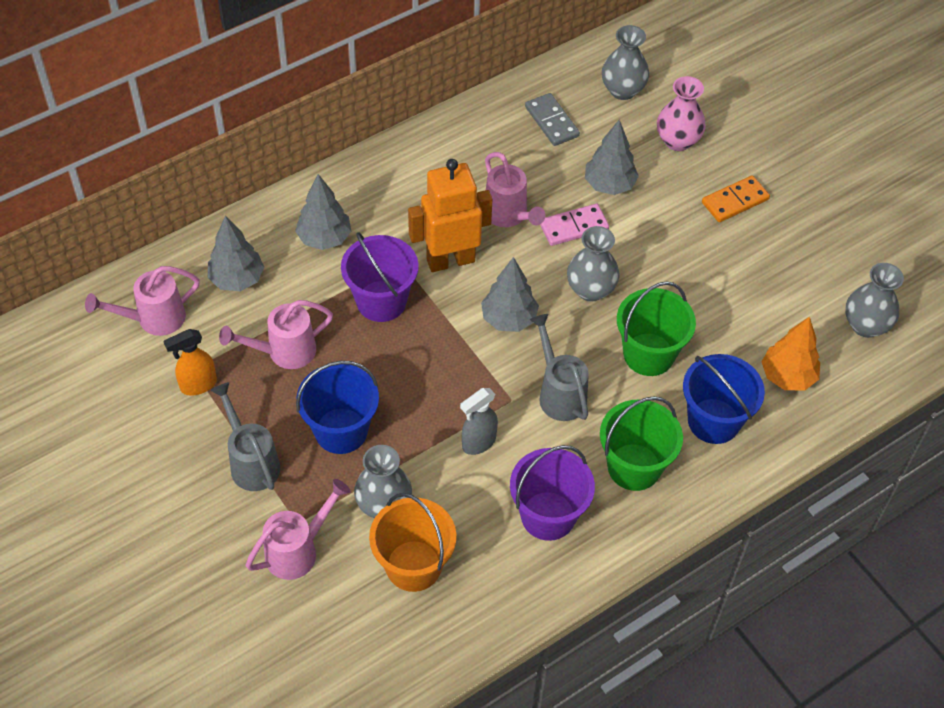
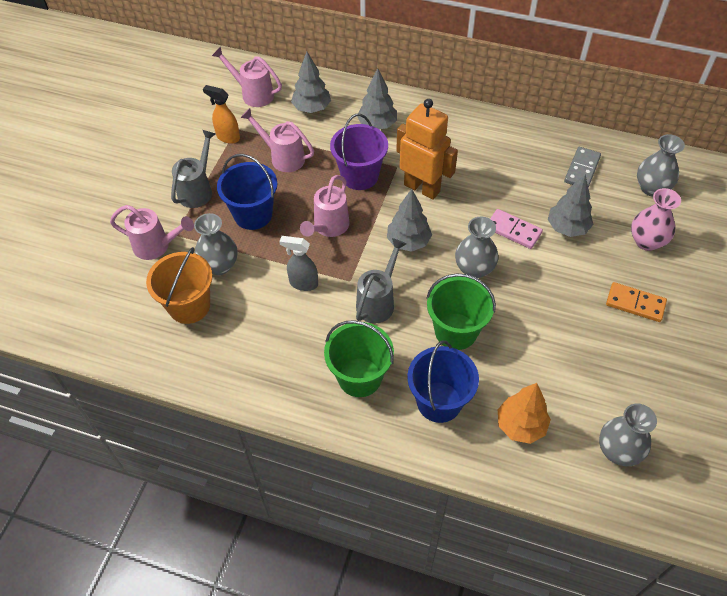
camera: 55 degrees right, 0 degrees up
(508, 215) = (485, 193): pink watering can -> pink watering can (329, 227)
(548, 516) = (281, 352): purple bucket -> none

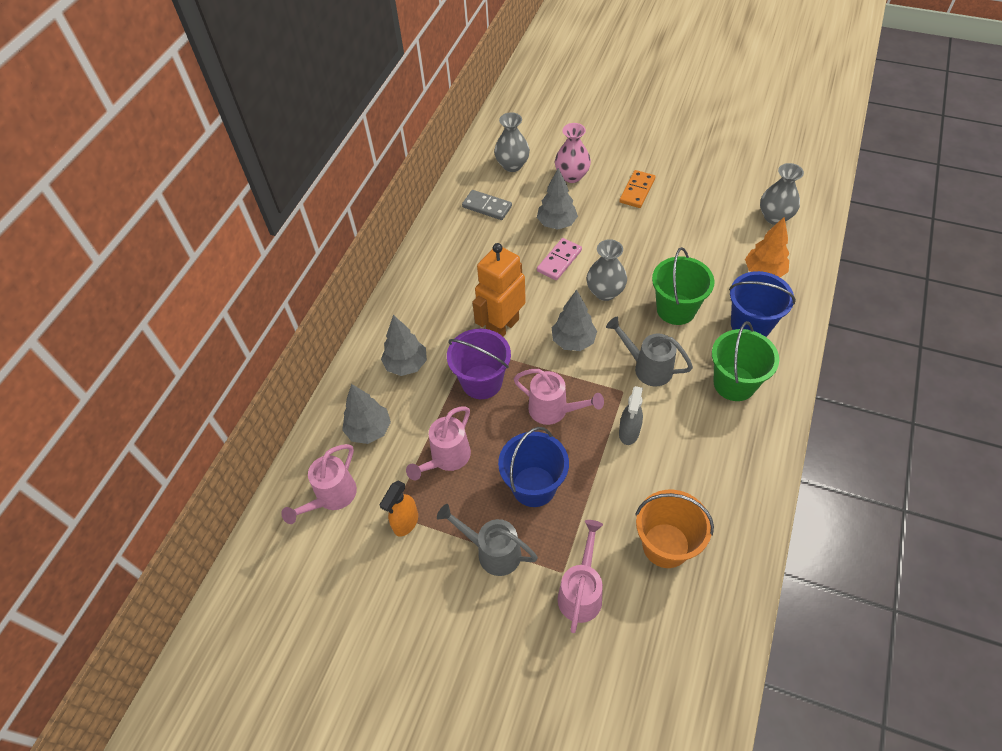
camera: 85 degrees left, 0 degrees up
(219, 265) = (608, 517): grey vase -> none

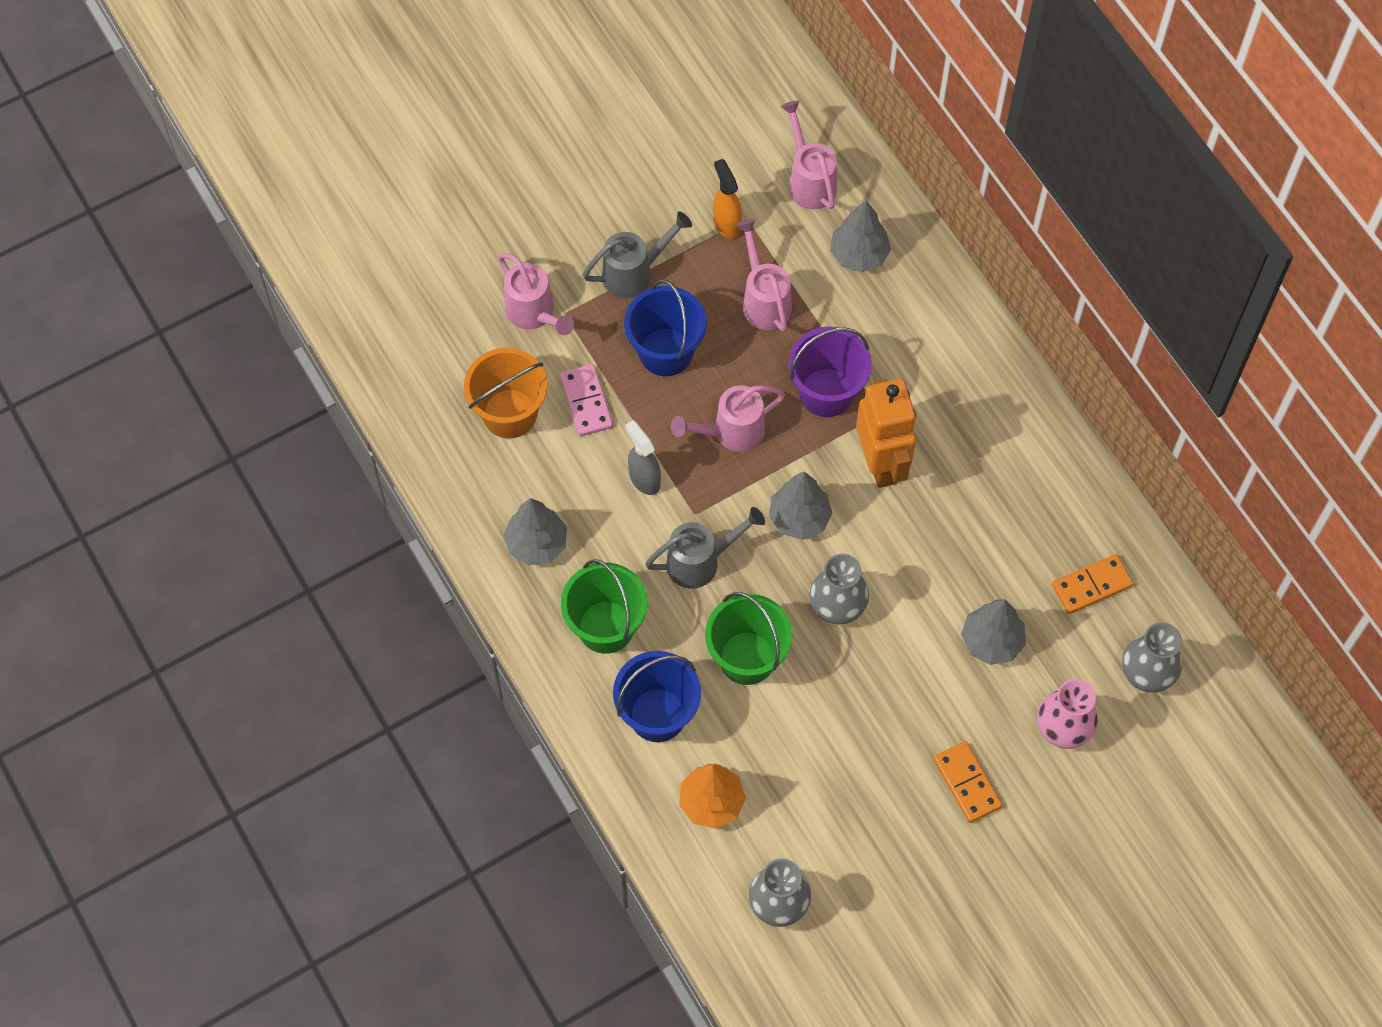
camera: 125 degrees right, 10 degrees up
(406, 364) = (913, 338): grey tree -> grey tree (537, 544)
(487, 207) = (1091, 585): grey domino -> orange domino
(559, 261) = (928, 596): pink domino -> pink domino (587, 402)

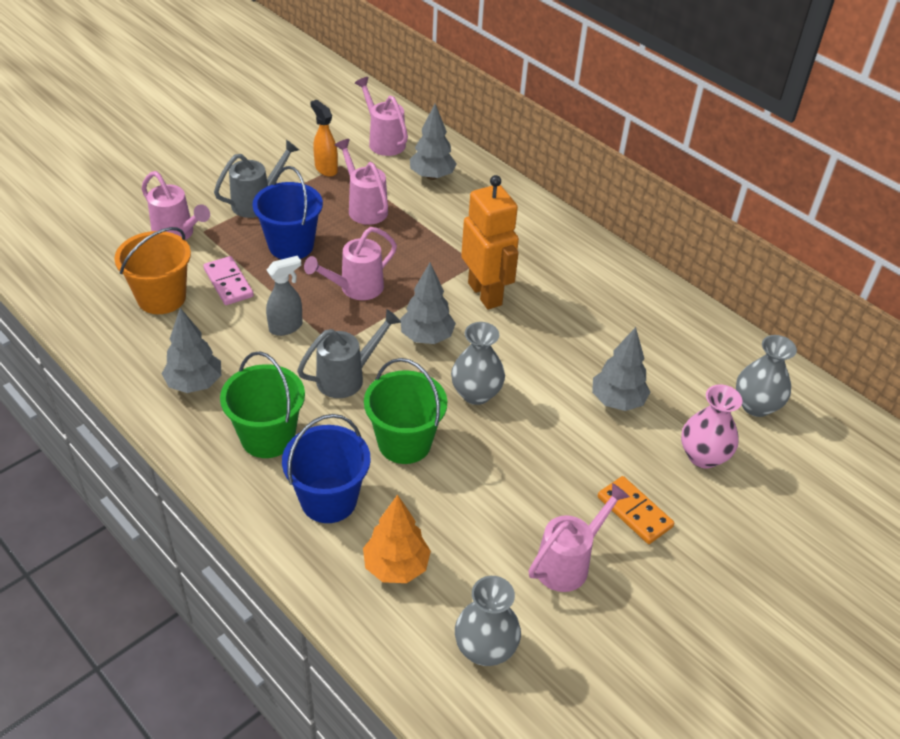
camera: 15 degrees left, 20 degrees down
(644, 479) = (286, 327): grey spray bottle -> grey spray bottle turned 105 degrees clockwise
(826, 392) = (428, 256): purple bucket -> none
(881, 829) = (567, 563): none -> pink watering can
(1091, 585) = (685, 352): orange domino -> none

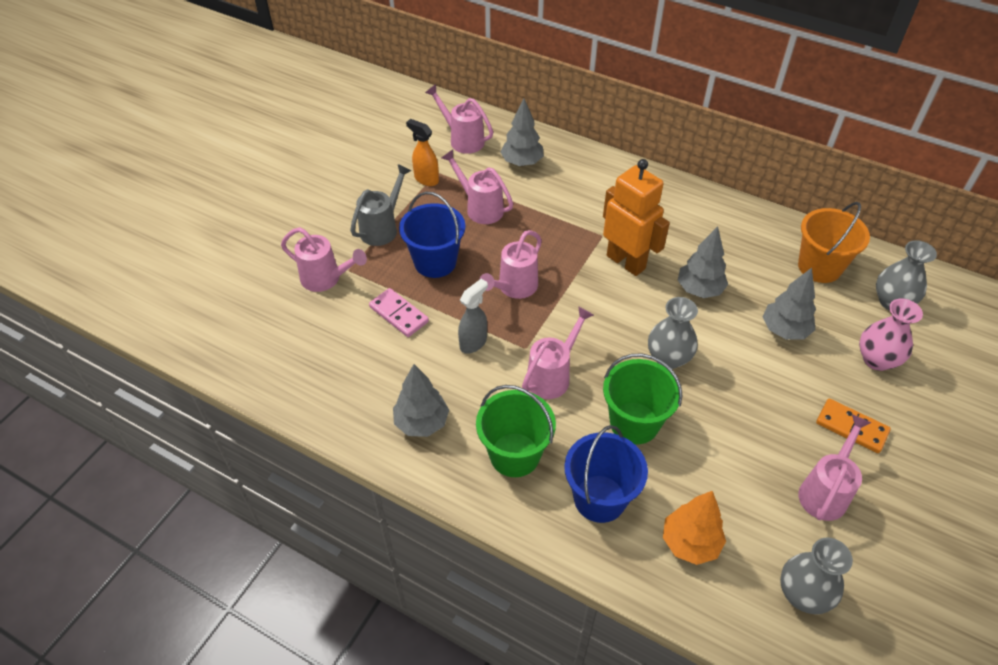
camera: 15 degrees left, 5 degrees up
(161, 298) = (345, 346): orange bucket -> orange bucket (819, 267)
(346, 378) = (552, 376): grey watering can -> pink watering can
(426, 337) = (599, 317): grey tree -> grey tree (699, 290)

